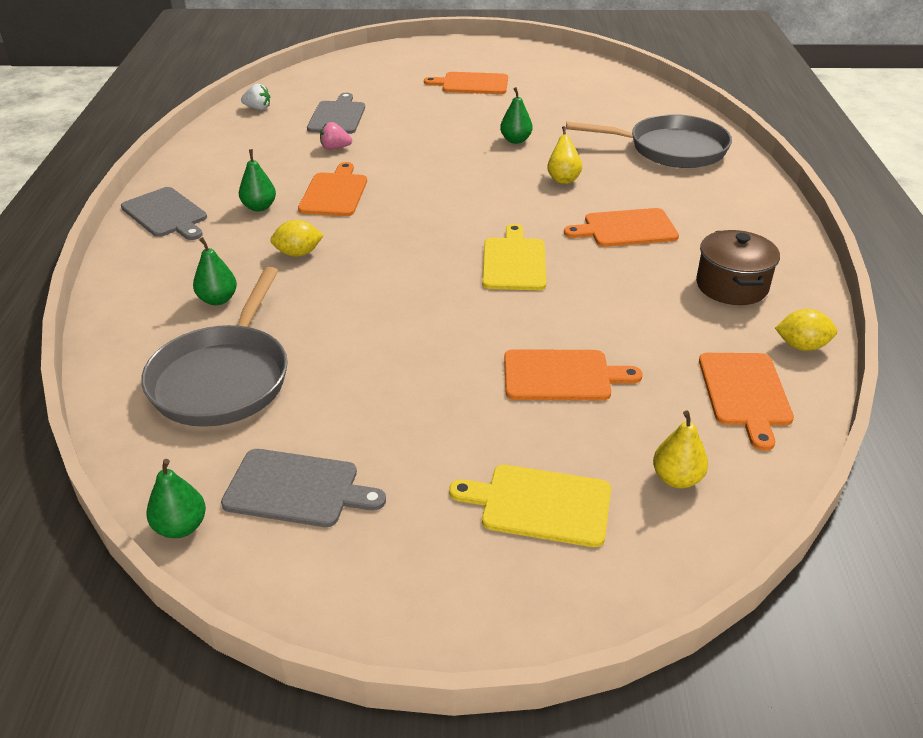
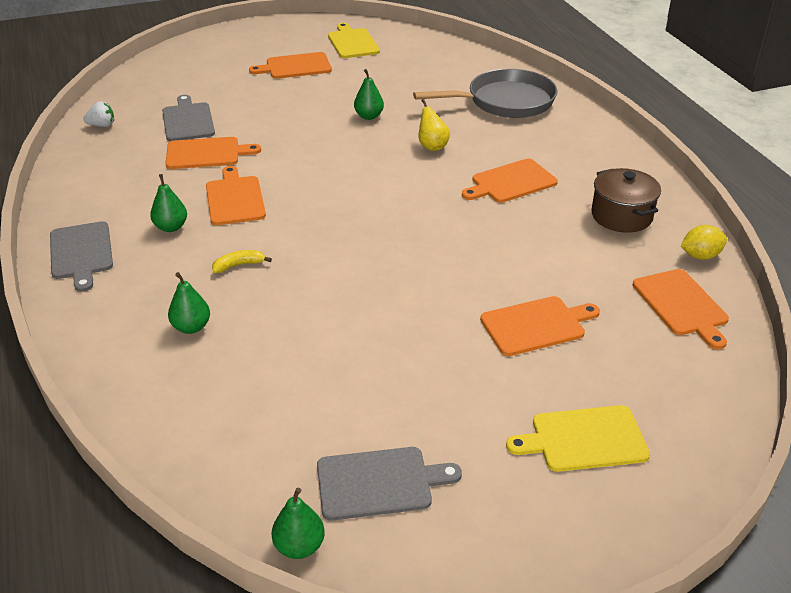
camera: 20 degrees left, 0 degrees up
(166, 214) = (81, 253): grey cutting board -> grey cutting board turned 45 degrees clockwise
(223, 378) = (247, 401): grey pan -> none
(298, 253) = (239, 265): yellow lemon -> yellow banana
(335, 148) = (206, 153): pink strawberry -> orange cutting board
(514, 262) = (437, 232): yellow cutting board -> yellow cutting board (352, 42)
(676, 478) = (672, 389): yellow pear -> none

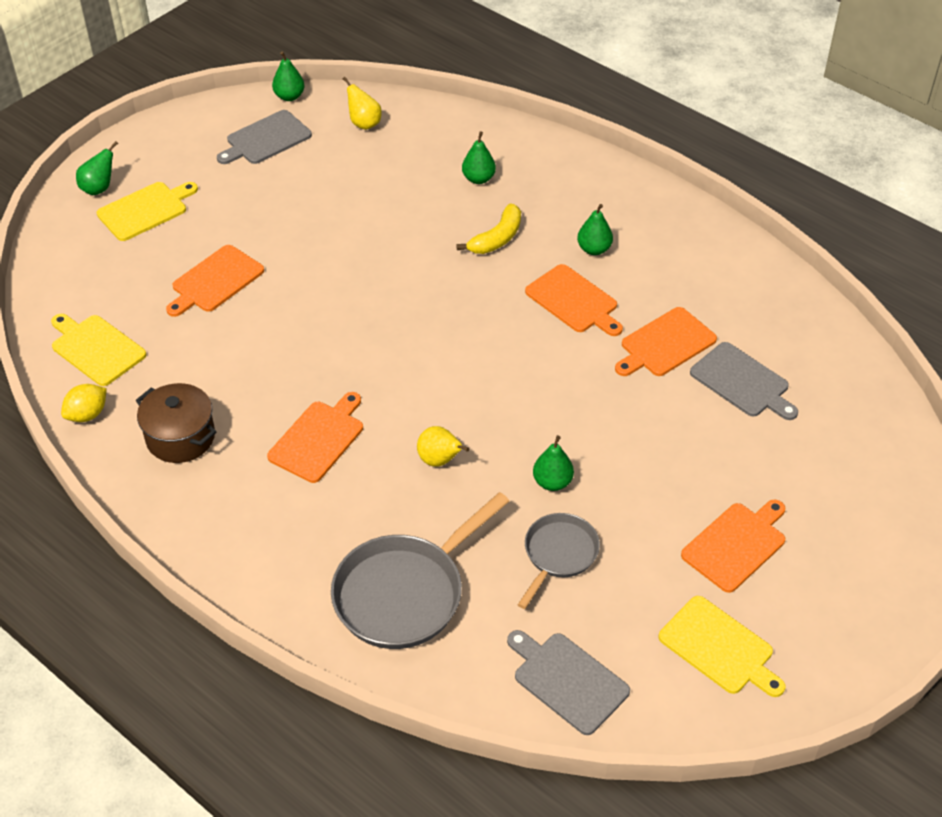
camera: 150 degrees right, 10 degrees up
(81, 253) = (634, 198): grey cutting board -> grey cutting board (567, 680)
(102, 125) = (819, 335): white strawberry -> none
(239, 265) = (497, 238): yellow banana -> yellow banana, size x1.54
(241, 452) = (364, 123): none -> yellow pear
(399, 90) = (558, 554): none -> grey pan
(637, 498) = (99, 188): none -> green pear
(681, 305) = (96, 348): orange cutting board -> yellow cutting board

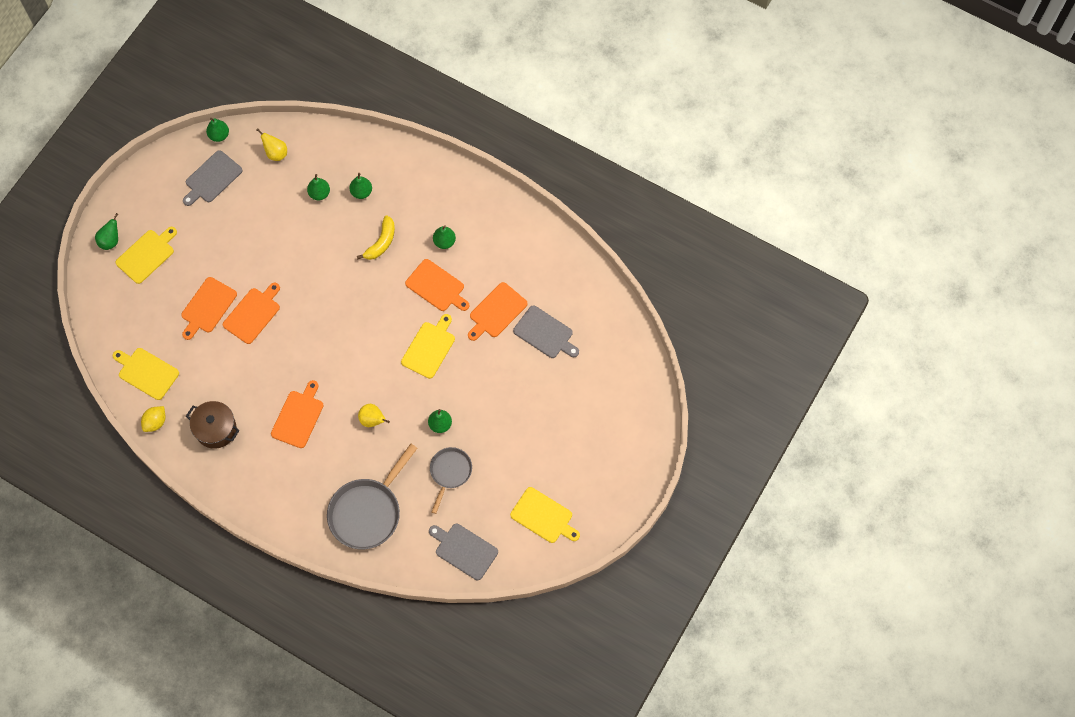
camera: 10 degrees left, 20 degrees up
(416, 173) = (319, 193): none -> green pear
(550, 376) = (429, 348): none -> yellow cutting board
(736, 545) = (548, 449): orange cutting board -> orange cutting board (253, 314)

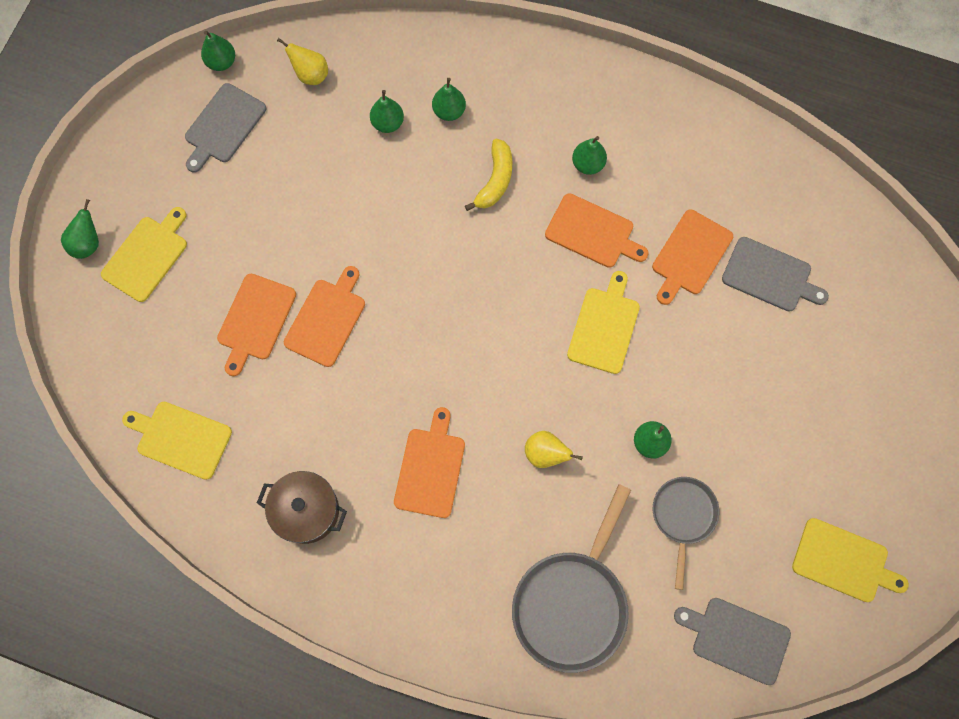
camera: 10 degrees left, 5 degrees up
(155, 422) = (210, 516): yellow lemon -> none

